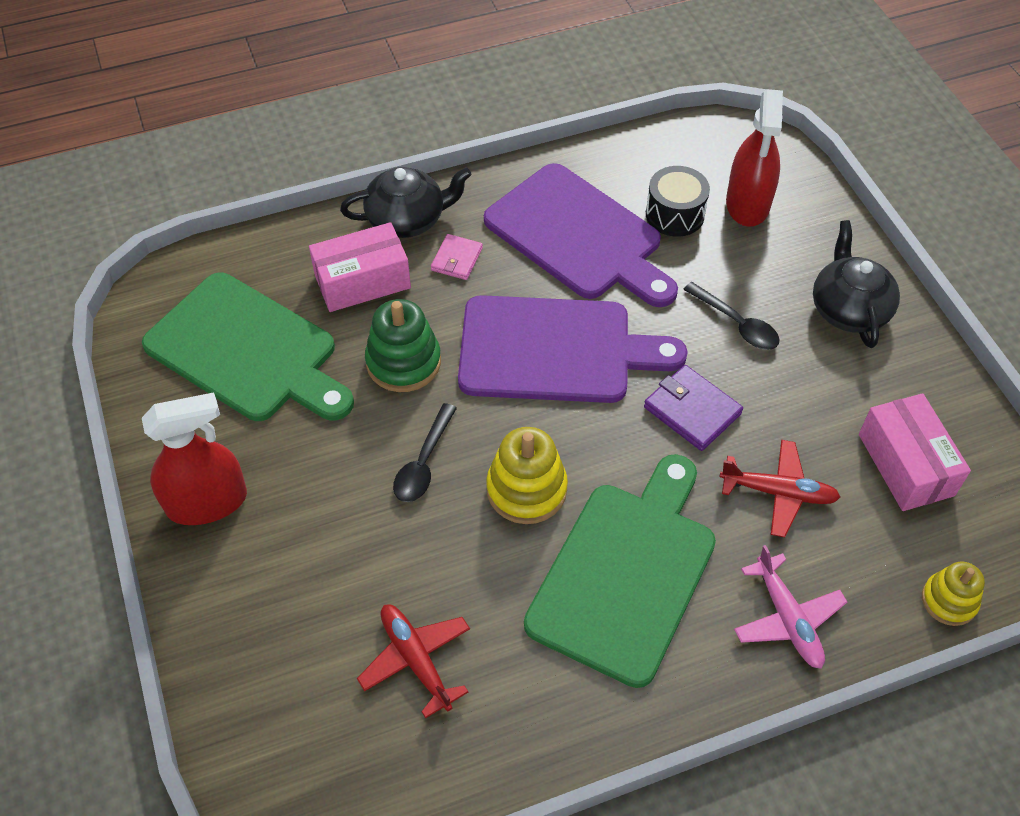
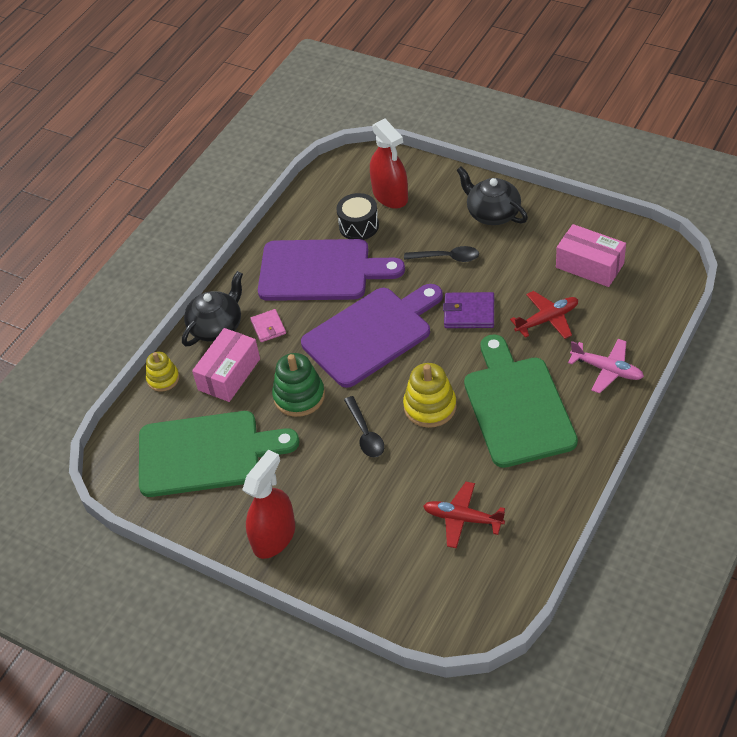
camera: 35 degrees left, 5 degrees down
(949, 600) = (665, 310): yellow stacking toy -> yellow stacking toy (163, 379)

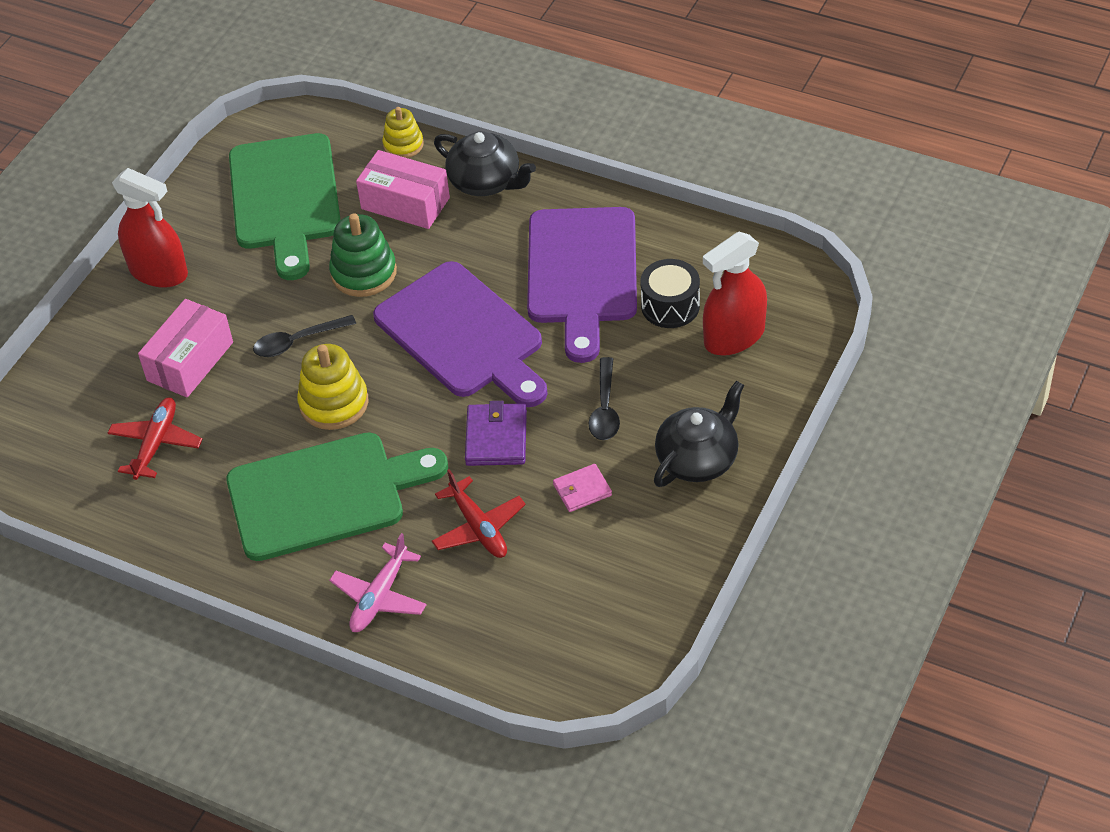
camera: 85 degrees right, 0 degrees up
(268, 327) = (482, 231): pink wallet -> pink wallet (582, 490)
(589, 266) = (584, 579): pink box -> pink box (190, 361)

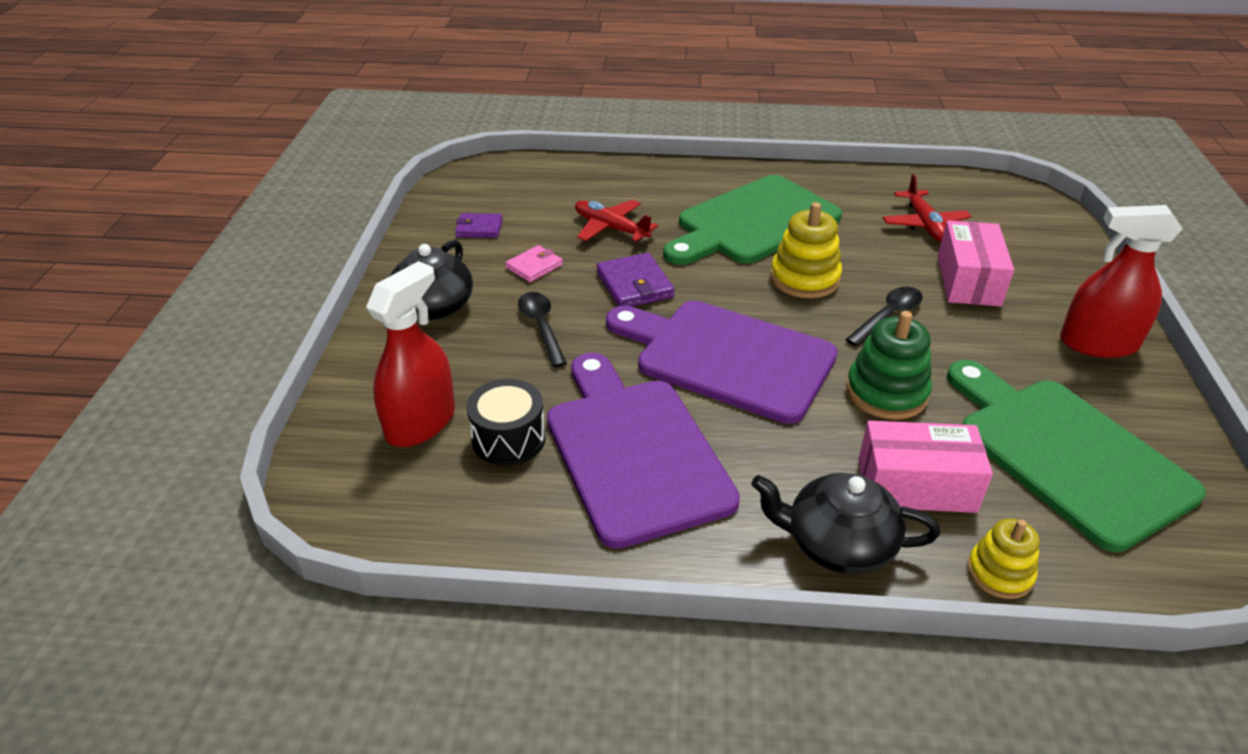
camera: 155 degrees right, 10 degrees down
(379, 597) = (660, 181): pink plane -> none
(620, 568) = (479, 228): none -> purple wallet

